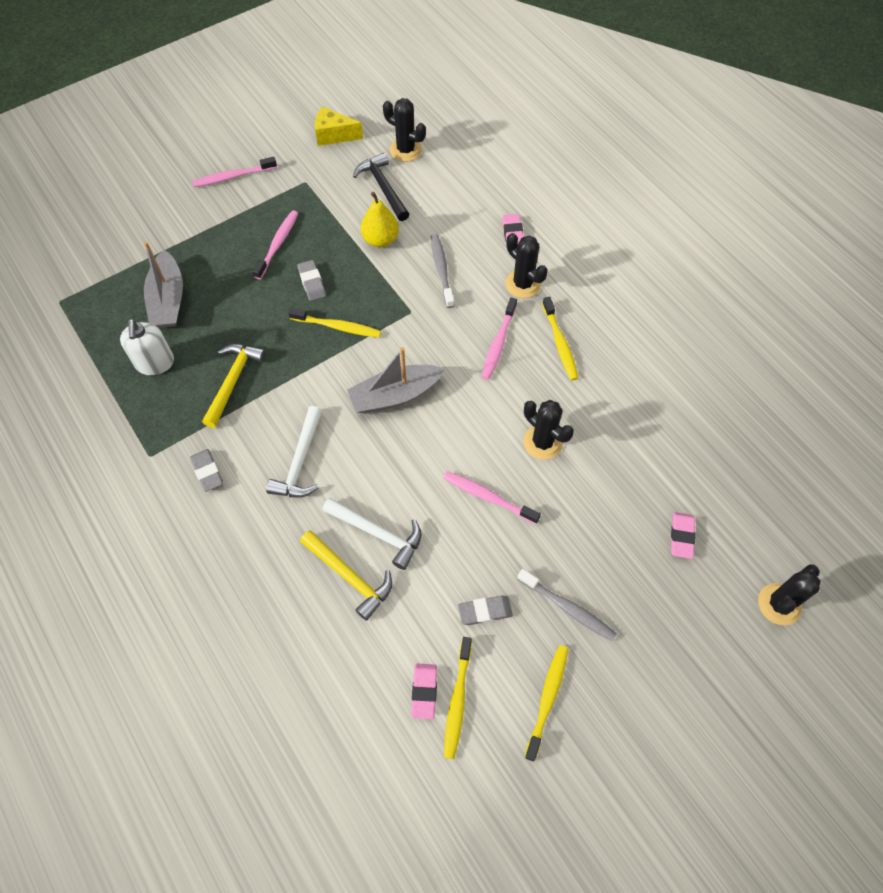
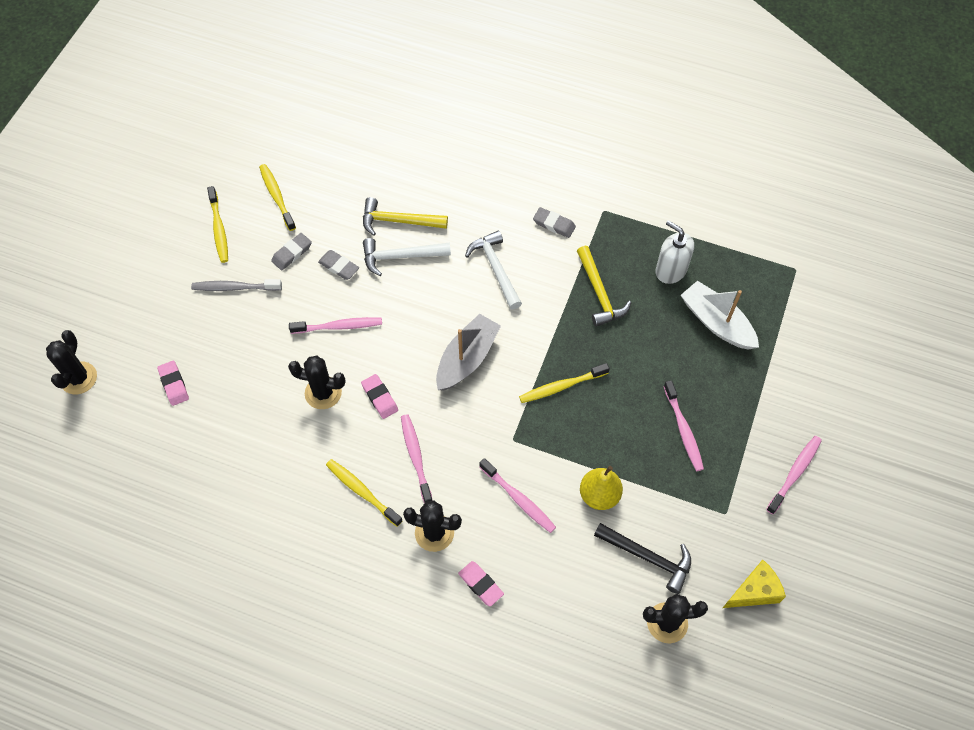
camera: 145 degrees right, 0 degrees up
(168, 300) = (716, 322): grey boat -> white boat
(312, 282) = (619, 412): grey eraser -> grey eraser (339, 266)
(424, 691) = (301, 190): pink eraser -> pink eraser (380, 398)
(441, 270) = (518, 499): grey toothbrush -> pink toothbrush

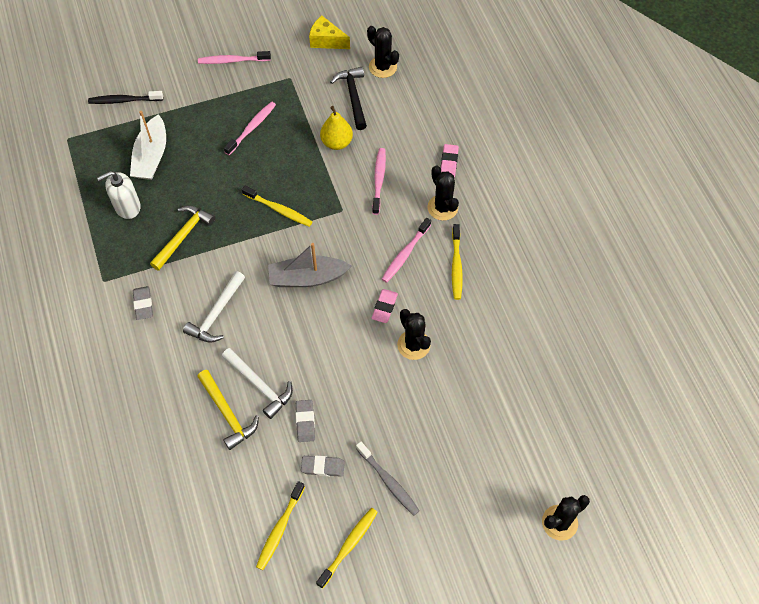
camera: 130 degrees left, 0 degrees up
(174, 384) = (500, 449): pink eraser -> none
(339, 326) = (355, 378): pink toothbrush -> none
(670, 270) = (127, 207): white soap dispenser -> white soap dispenser turned 60 degrees clockwise
(811, 341) = (124, 100): none -> black toothbrush

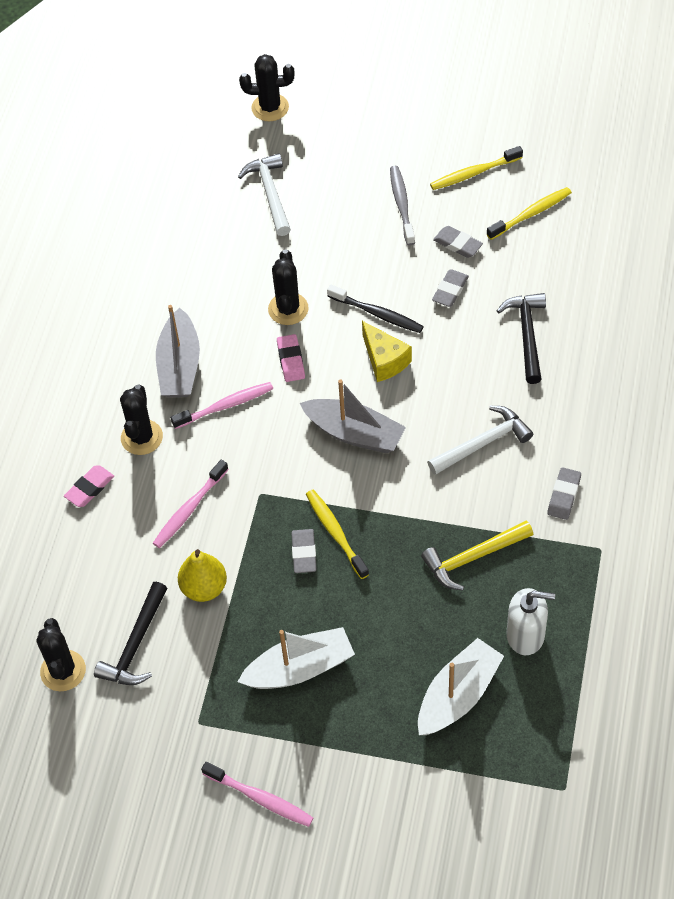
camera: 145 degrees left, 5 degrees down
(124, 100) = (453, 812): black toothbrush -> black toothbrush (377, 314)
(227, 413) = (527, 335): yellow hammer -> black hammer
(252, 128) = (299, 668): pink toothbrush -> white boat
(259, 385) = (477, 346): white hammer -> white hammer (270, 194)
(290, 189) = (304, 553): none -> grey eraser
(326, 41) = (106, 759): yellow cheese -> yellow cheese (384, 360)
(384, 307) = (291, 360): pink eraser -> pink eraser turned 60 degrees counterclockwise
(456, 266) = (179, 365): yellow toothbrush -> grey boat

